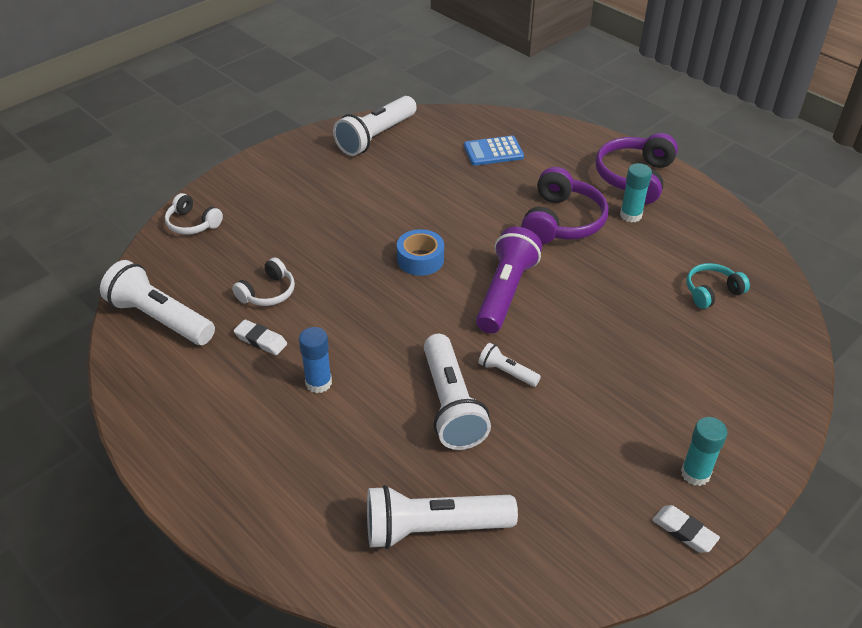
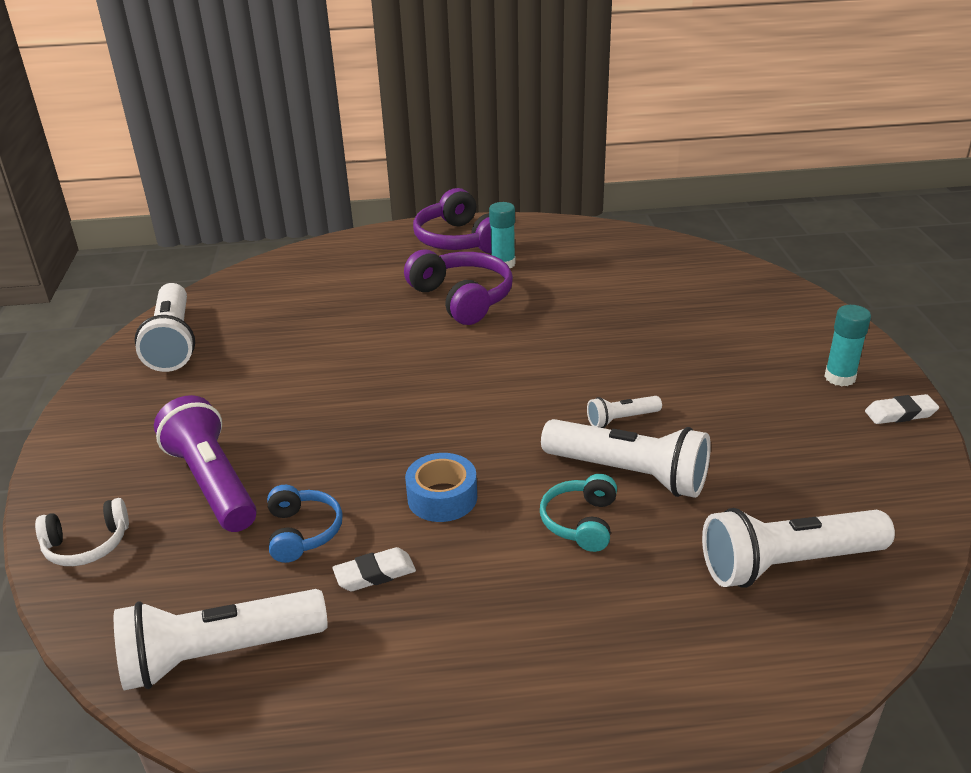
camera: 50 degrees left, 10 degrees down
(268, 292) = (303, 532): white headphones -> blue headphones
(318, 383) = (498, 556): blue glue stick -> none
(420, 259) = (401, 399): blue tape -> blue tape (442, 497)
(433, 528) = (788, 564): white flashlight -> white flashlight turned 45 degrees clockwise
(493, 152) = (313, 288): blue calculator -> none
(505, 292) = (514, 371): purple flashlight -> purple flashlight (213, 483)
(711, 292) = (642, 273): turquoise headphones -> turquoise headphones (580, 522)

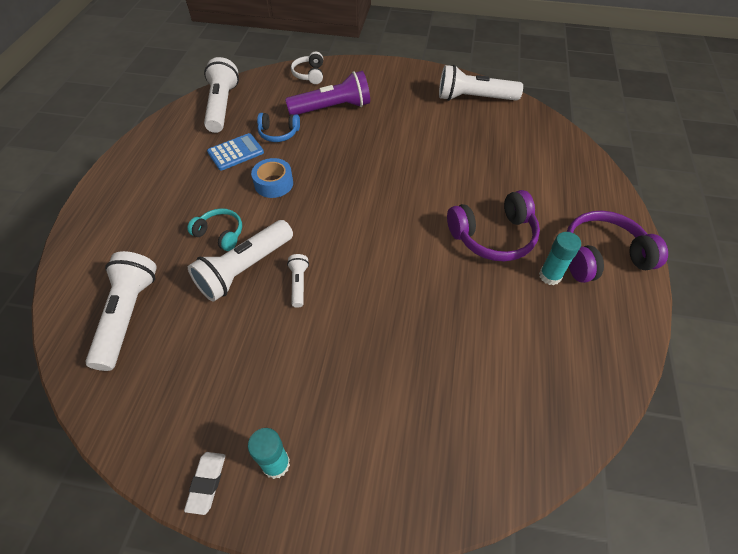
camera: 105 degrees right, 20 degrees up
(375, 574) = (235, 152): white eraser -> blue calculator

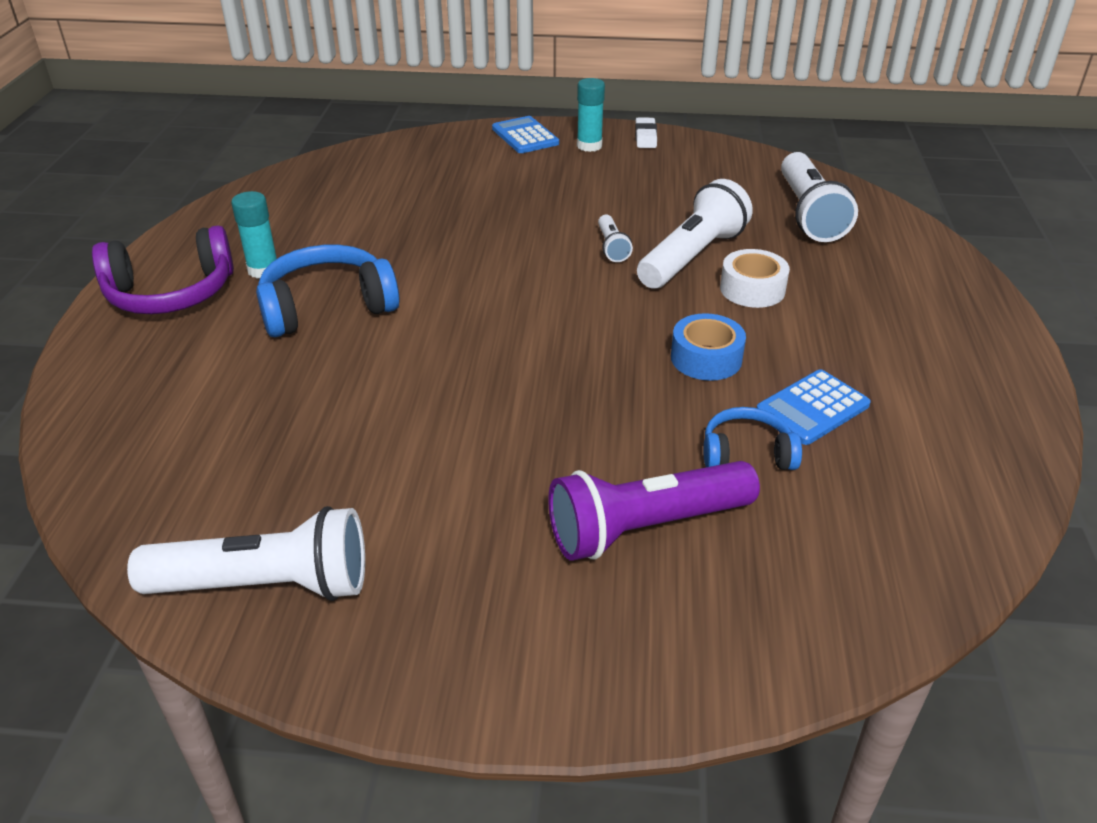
camera: 175 degrees right, 15 degrees down
(220, 234) = (752, 289): turquoise headphones -> white tape
(222, 106) = (923, 515): white flashlight -> none
(309, 74) = (749, 646): white headphones -> none
(344, 497) = (525, 136): none -> blue calculator
(493, 236) = (327, 307): purple headphones -> blue headphones

